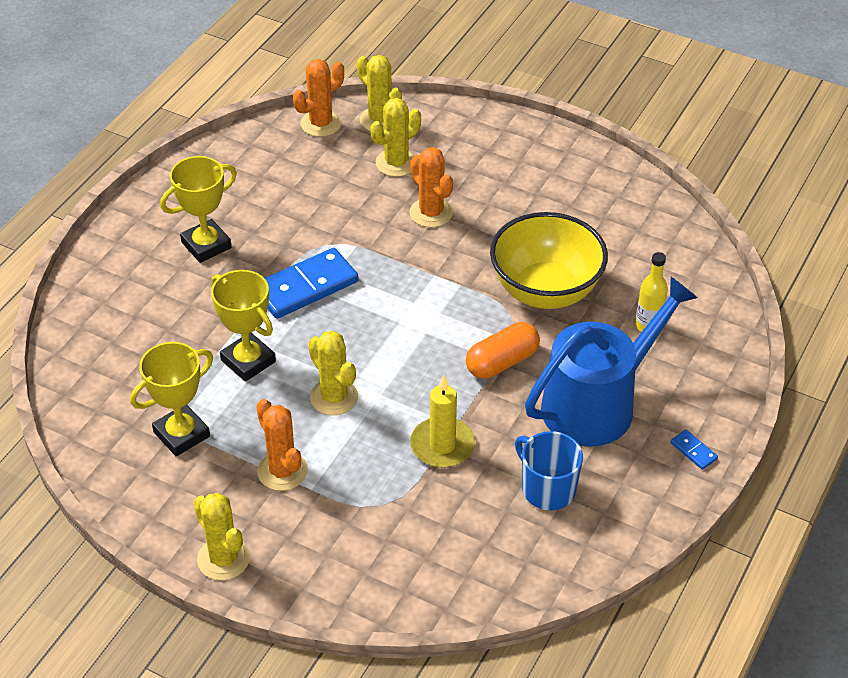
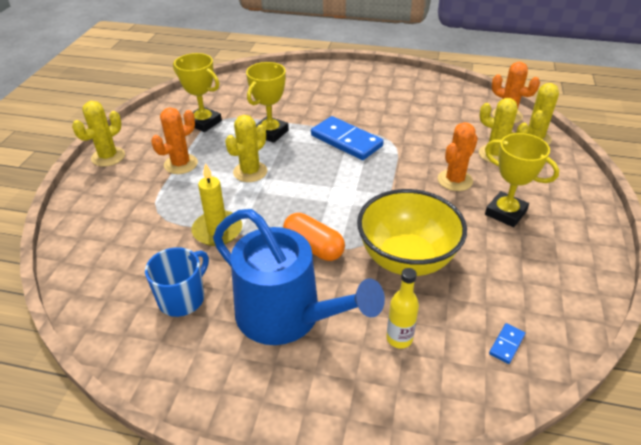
camera: 75 degrees right, 5 degrees down
(206, 245) = (362, 98): yellow trophy -> yellow trophy (505, 213)
(693, 451) = (246, 402): blue domino -> blue domino (506, 344)

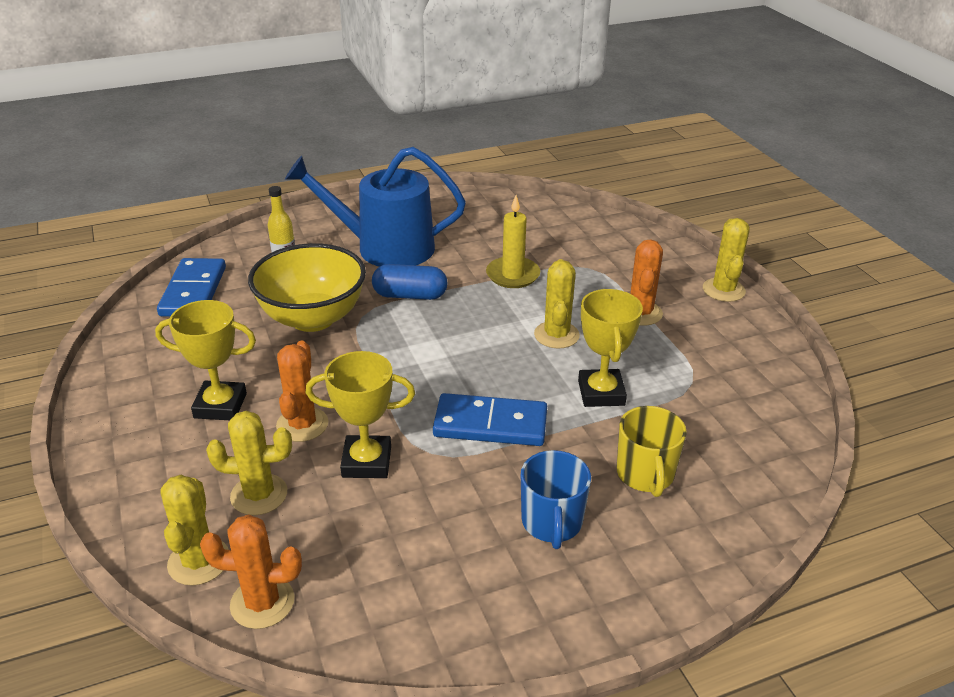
camera: 145 degrees right, 5 degrees down
(182, 298) = (476, 229): blue mug -> blue mug (552, 522)
(204, 122) = (702, 370): yellow trophy -> yellow trophy (366, 462)
(298, 97) = (645, 474): none -> yellow mug
(313, 247) = (410, 295): orange capsule -> blue capsule
(506, 344) = (193, 291): blue domino -> blue domino, size x2.34

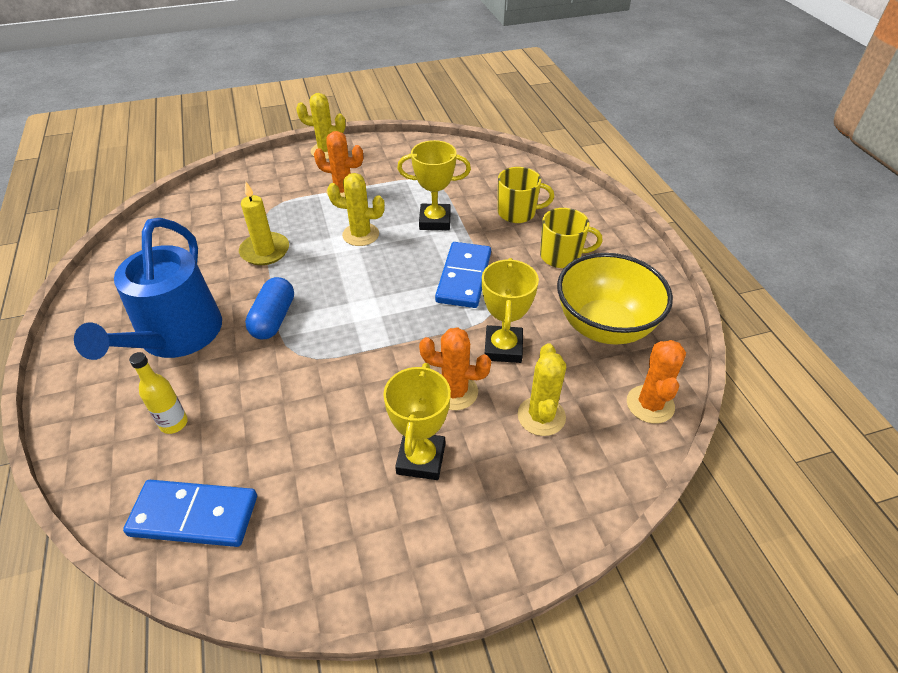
camera: 85 degrees left, 10 degrees up
(199, 561) = (617, 450): yellow cactus -> none
(312, 318) = (290, 392): yellow bowl -> yellow bowl (604, 326)
(552, 522) = (561, 256): blue mug -> yellow mug

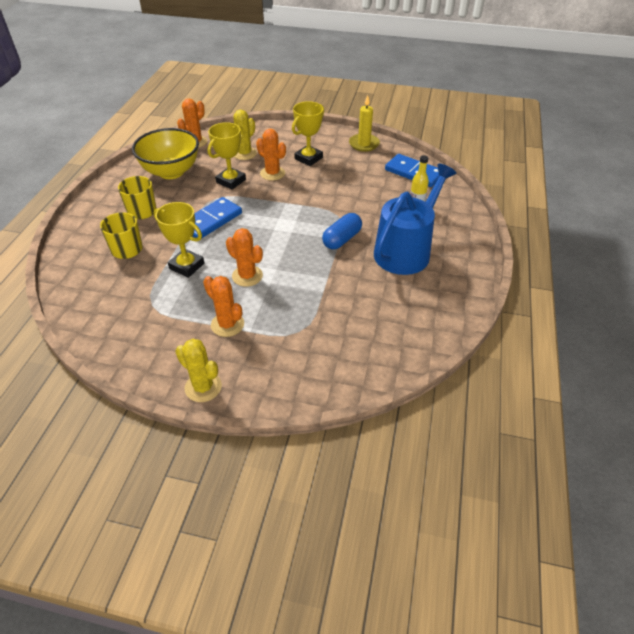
camera: 150 degrees left, 0 degrees up
(265, 251) = (324, 290): yellow candle -> yellow candle (364, 144)
(360, 235) = (247, 276): yellow cactus -> orange cactus

